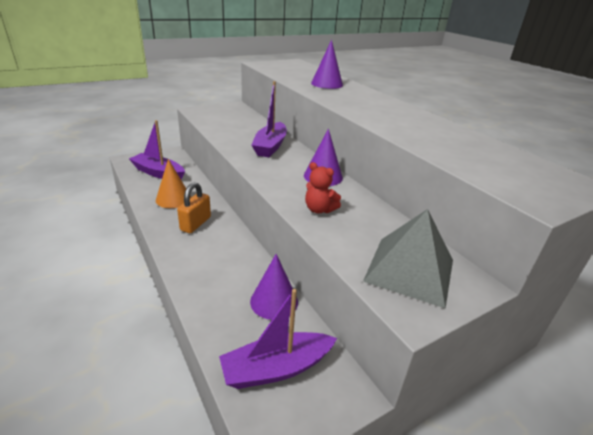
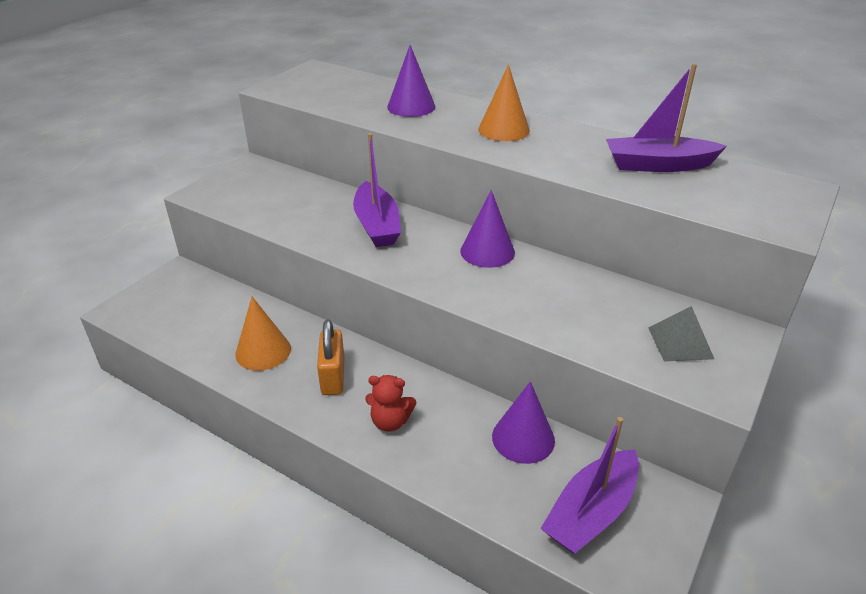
camera: 25 degrees left, 5 degrees up
(158, 173) = (195, 317): purple boat -> purple boat (657, 165)
(319, 209) = (528, 303): red teddy bear -> red teddy bear (390, 421)
(372, 104) = (503, 130): none -> orange cone
(410, 270) = (680, 343): grey pyramid -> grey pyramid, size x0.56

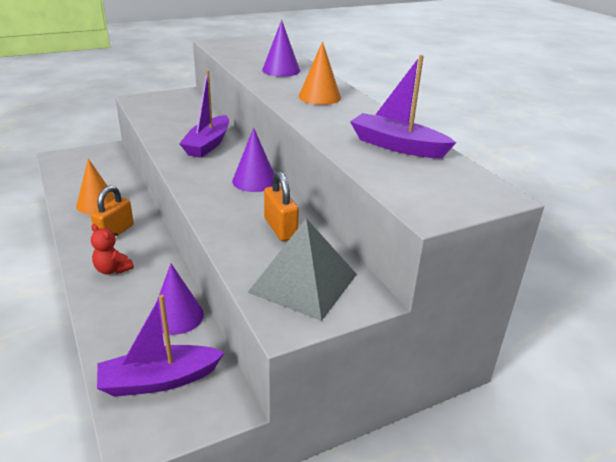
camera: 30 degrees right, 5 degrees down
(584, 295) = (280, 228): none -> orange padlock
(680, 343) = (303, 283): grey pyramid -> grey pyramid, size x1.78

